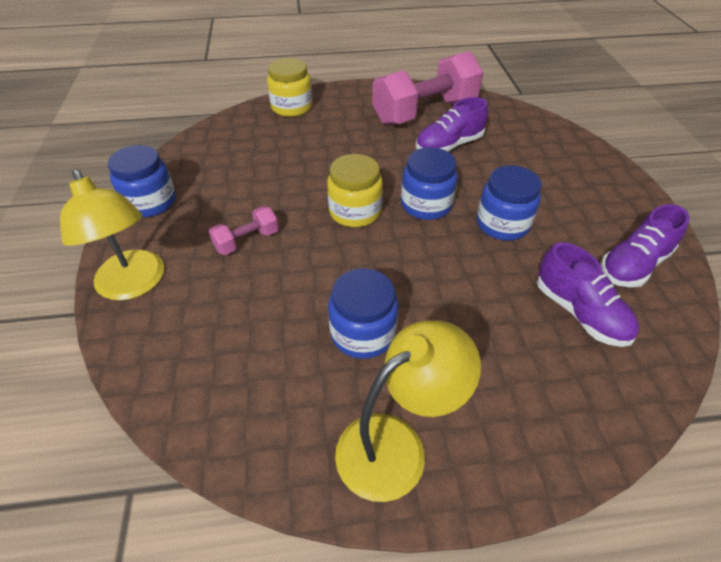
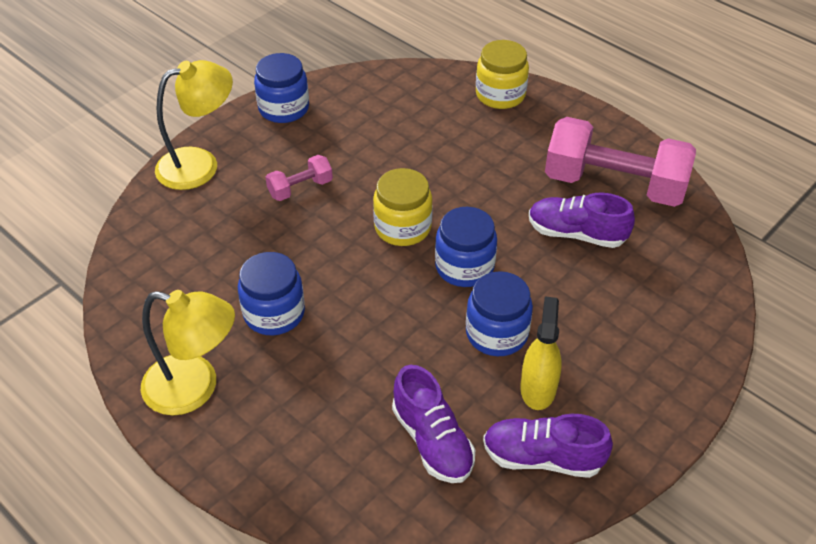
camera: 50 degrees right, 0 degrees up
(134, 285) = (200, 164): yellow lamp -> yellow lamp turned 135 degrees counterclockwise
(247, 241) = (300, 188): pink dumbbell -> pink dumbbell turned 45 degrees counterclockwise
(569, 233) = (538, 388): none -> yellow spray bottle
(579, 312) = (432, 440): purple shoe -> purple shoe turned 45 degrees counterclockwise

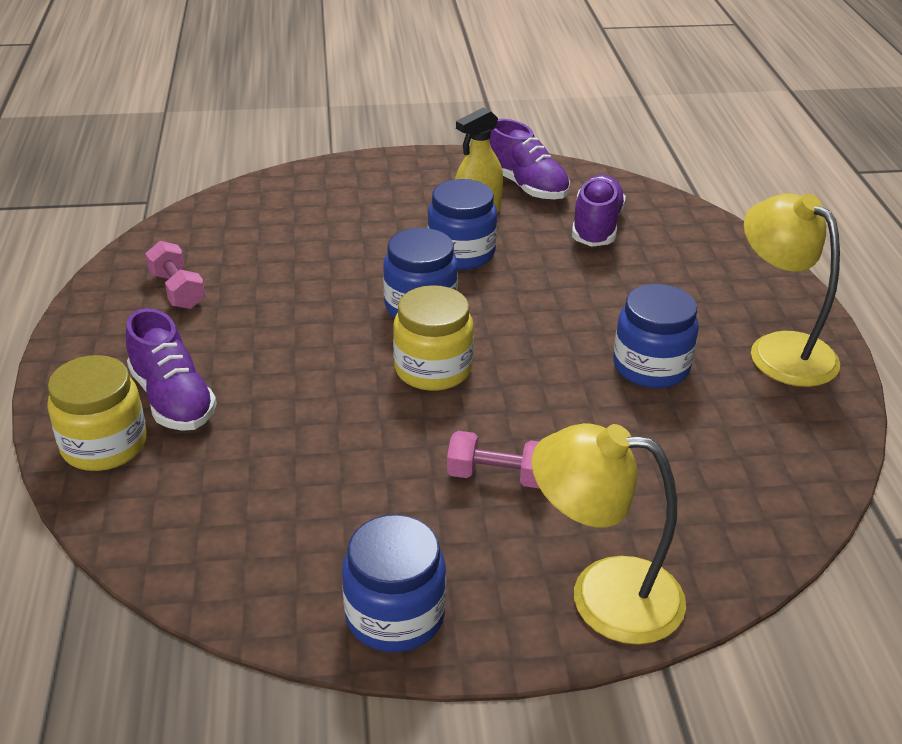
camera: 140 degrees left, 10 degrees down
(576, 234) = (282, 276): purple shoe -> purple shoe (173, 399)
(614, 185) = (177, 290): pink dumbbell -> pink dumbbell, size x0.46

